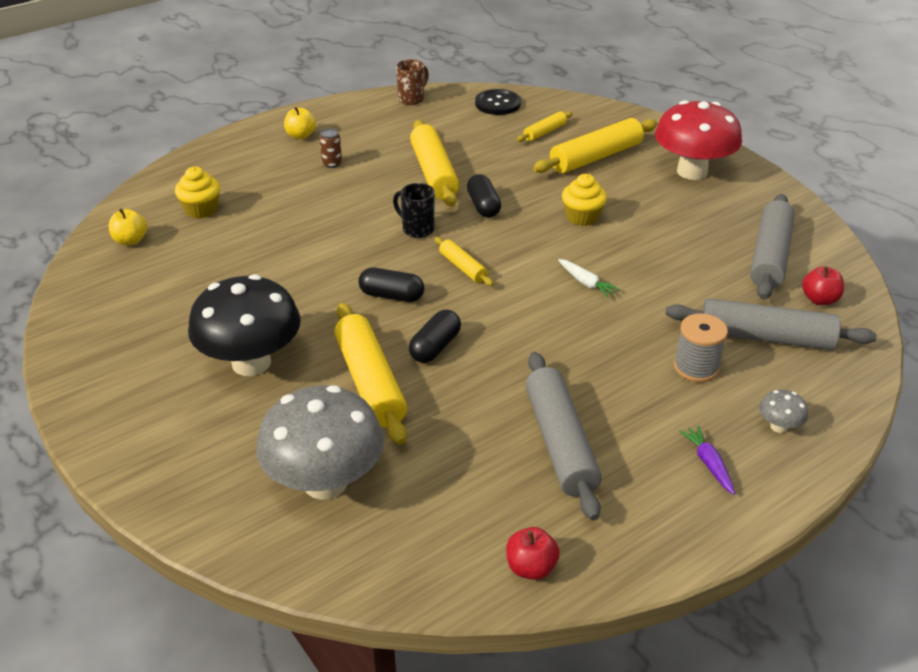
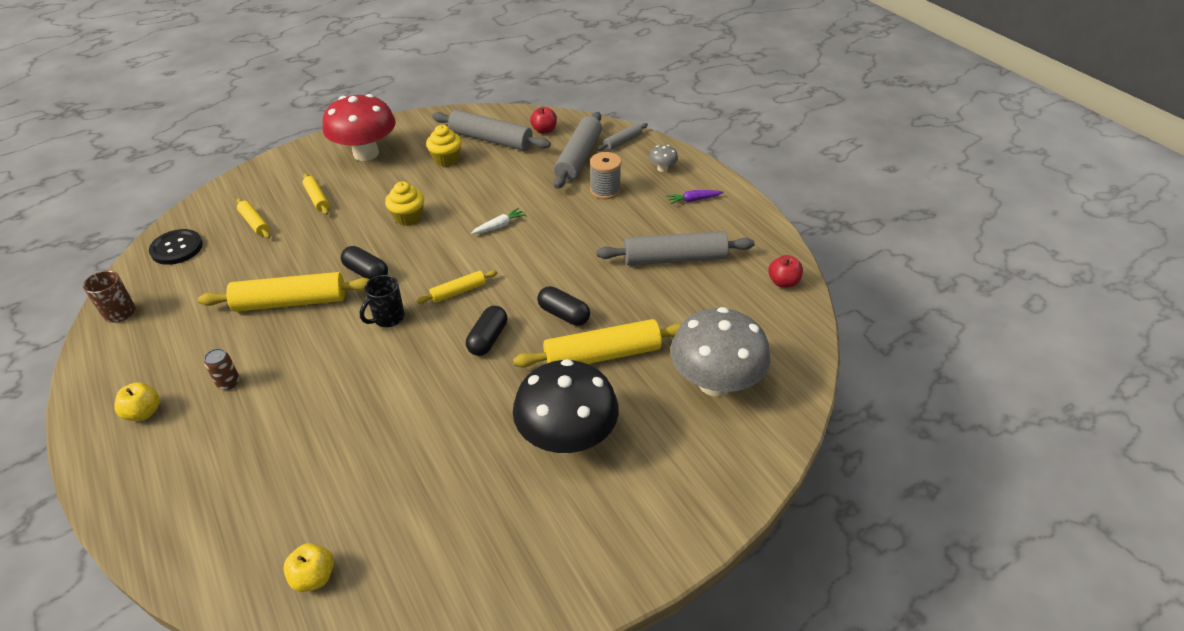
camera: 85 degrees left, 5 degrees up
(201, 210) = (273, 505): yellow cupcake -> yellow cupcake (446, 159)
(483, 206) = (366, 272): black capsule -> black capsule turned 45 degrees clockwise
(596, 157) = (317, 198): yellow rolling pin -> yellow rolling pin, size x0.52
(833, 380) = (622, 142): none -> grey rolling pin

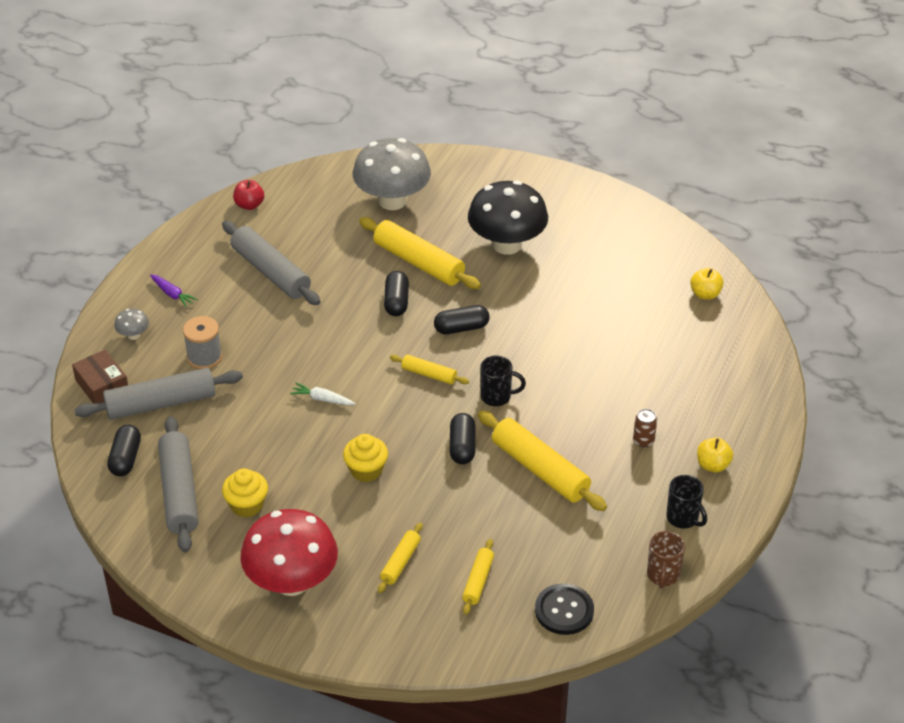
camera: 125 degrees left, 0 degrees up
(136, 356) = (683, 518): none -> black mug
(544, 130) = (125, 458): red apple -> black capsule
(622, 142) = (102, 386): grey rolling pin -> brown box

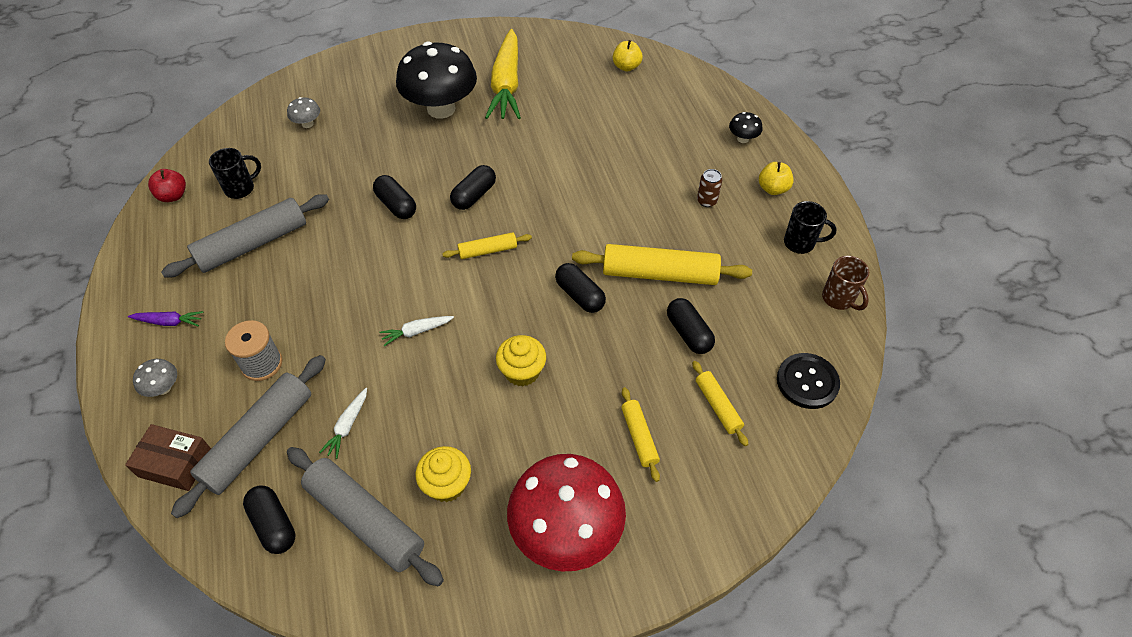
camera: 40 degrees left, 10 degrees up
(220, 430) = (347, 426): none -> white carrot
(271, 272) = (253, 244): grey rolling pin -> grey rolling pin turned 45 degrees counterclockwise
(392, 201) = (307, 124): grey mushroom -> grey mushroom, size x0.41
(419, 262) = (382, 162): yellow rolling pin -> none
(497, 397) = (562, 235): black mug -> black mug (241, 188)
(513, 522) = (688, 333): none -> black capsule
(582, 253) = (506, 85): none -> yellow carrot
(737, 412) = (743, 139): none -> black mushroom

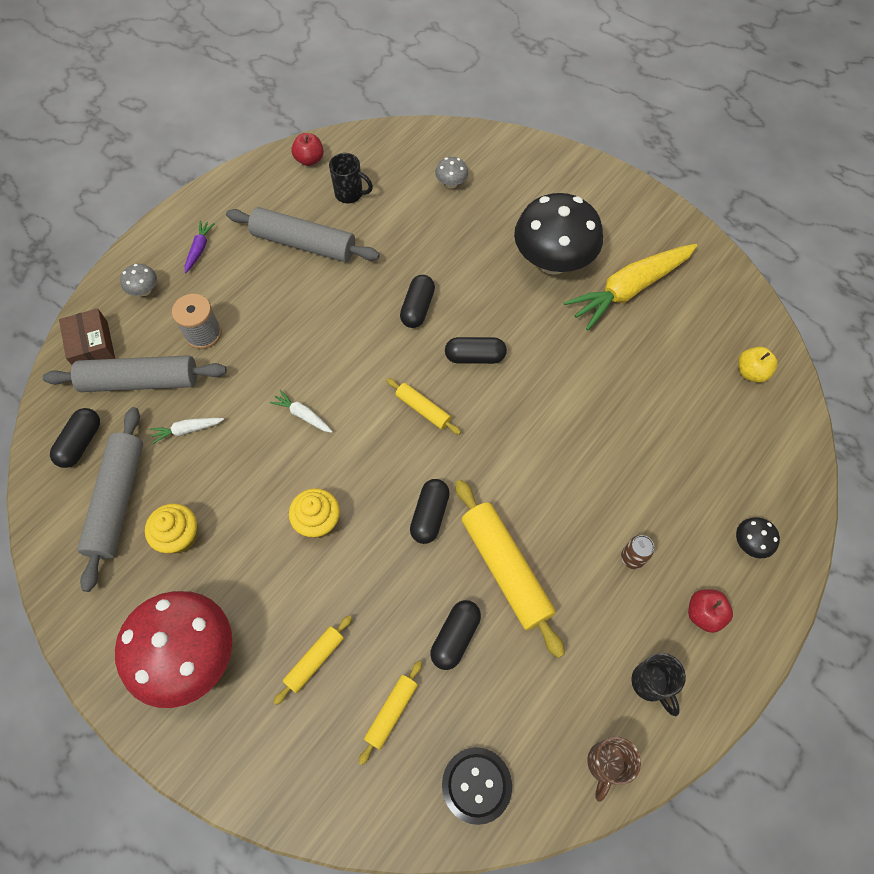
camera: 55 degrees right, 10 degrees up
(169, 322) = (199, 249): purple carrot -> purple carrot turned 135 degrees counterclockwise
(773, 189) = (704, 614): yellow apple -> red apple

